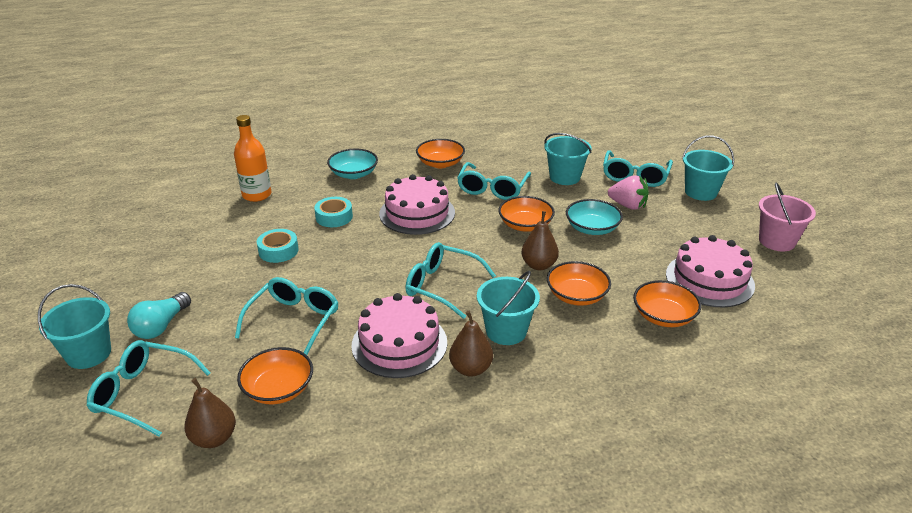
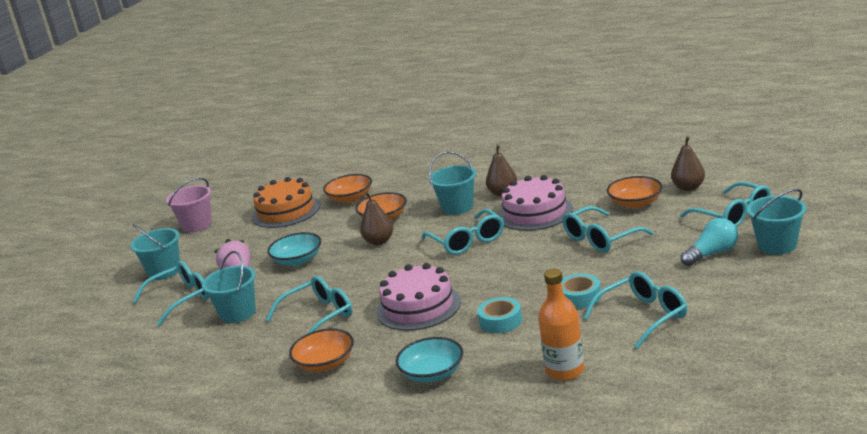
camera: 140 degrees left, 10 degrees down
(212, 245) = (643, 316): none -> turquoise glasses
(525, 225) = (343, 274): orange bowl -> none
(709, 280) = (286, 211): pink cake -> orange cake

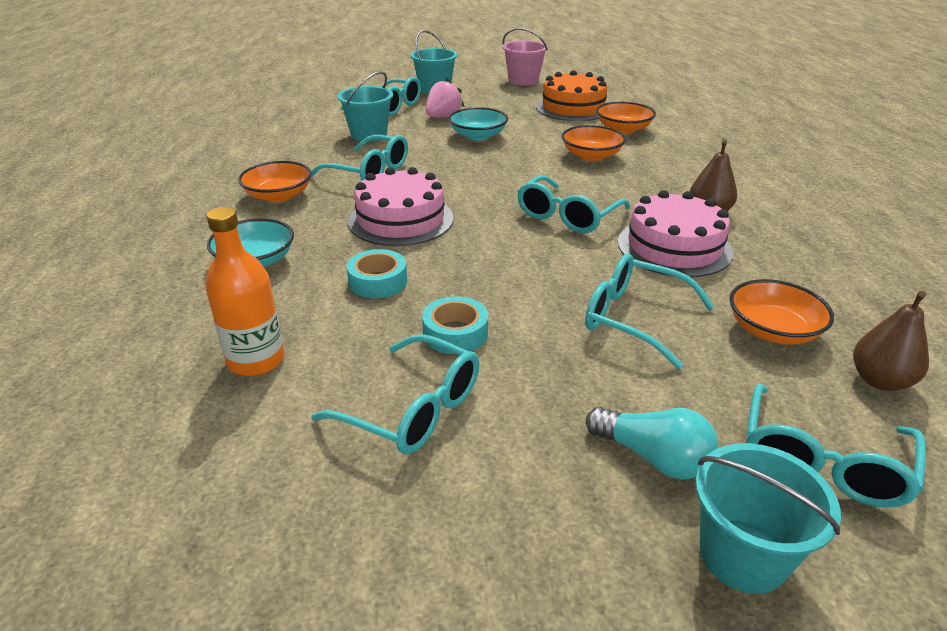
camera: 60 degrees right, 10 degrees up
(379, 241) = (537, 165): brown pear -> none
(457, 207) = (648, 191): turquoise bucket -> none

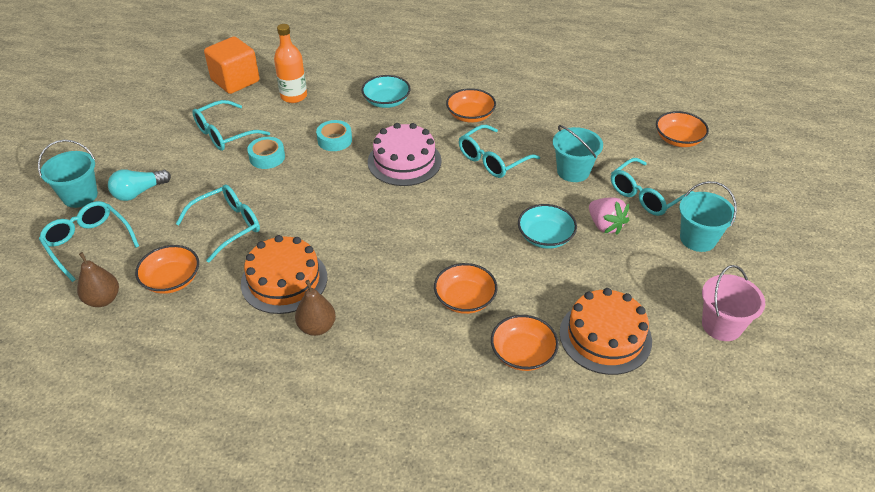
camera: 110 degrees right, 10 degrees up
(201, 472) = (235, 81): none -> orange cube
(293, 101) = (678, 139): none -> orange bowl
(567, 216) = (362, 242): turquoise glasses -> none
(674, 247) = (284, 280): pink cake -> orange cake

